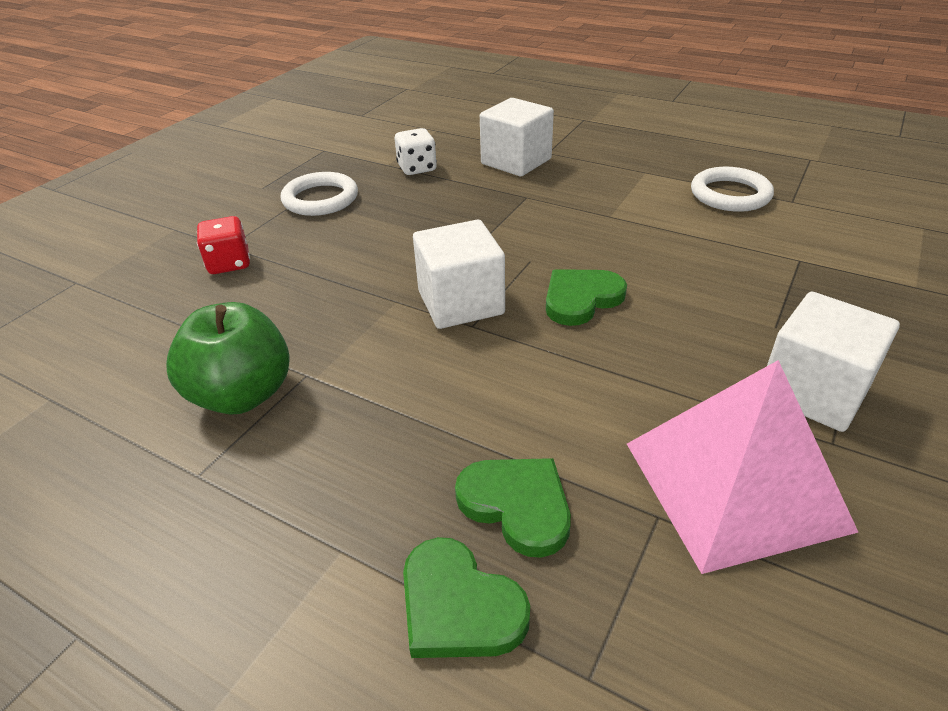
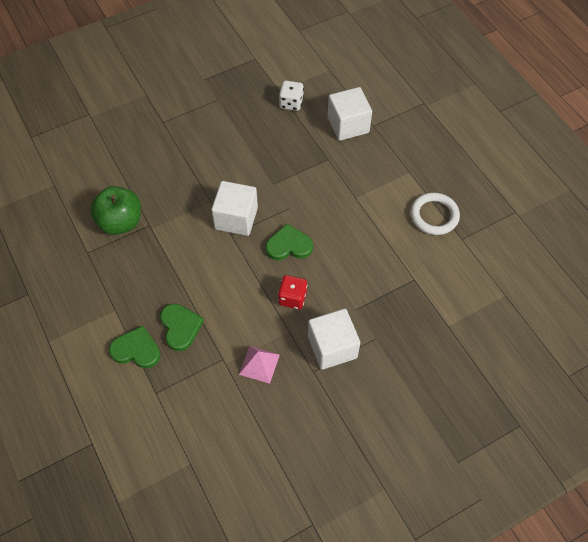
camera: 30 degrees right, 20 degrees up
(229, 263) = (156, 136): red dice -> red dice (292, 298)
(320, 199) = (225, 105): white ring -> none
(459, 605) = (136, 350): green heart -> green heart turned 120 degrees clockwise
(735, 485) = (259, 364): pink pyramid -> pink pyramid, size x0.48

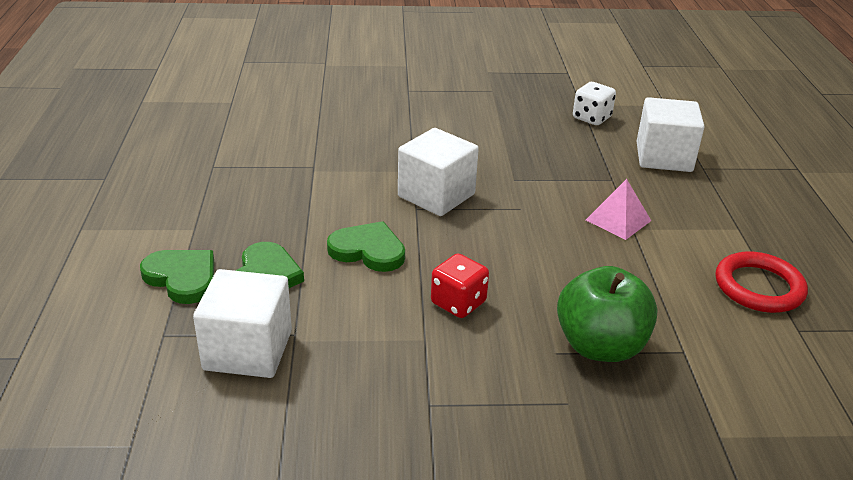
camera: 25 degrees right, 25 degrees down
(120, 222) = (279, 153): green apple -> green apple (600, 346)
(259, 364) = (346, 361): pink pyramid -> pink pyramid (618, 220)
(289, 245) = (493, 245): green heart -> green heart (368, 250)
(332, 347) = (483, 385): white cube -> white cube (248, 350)
(434, 216) = (759, 287): white ring -> red ring

